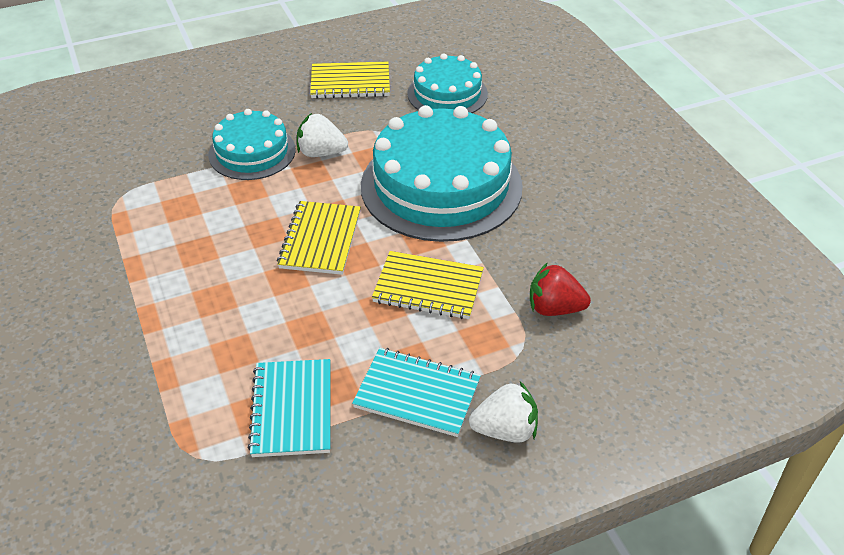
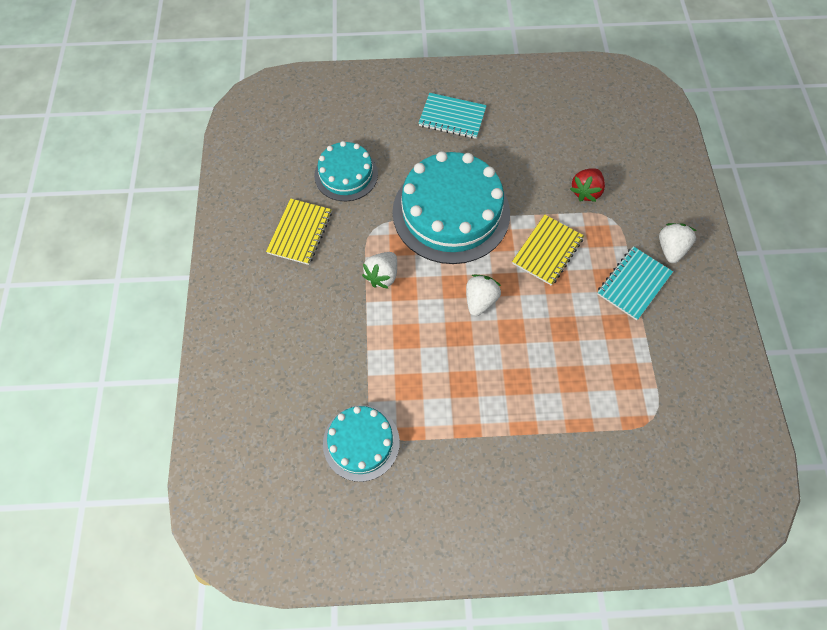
camera: 70 degrees left, 20 degrees up
(252, 152) = (361, 322): turquoise cake -> turquoise cake (361, 442)
(292, 409) = (629, 354): turquoise notebook -> turquoise notebook (452, 117)
(320, 239) = (480, 300): yellow notebook -> white strawberry

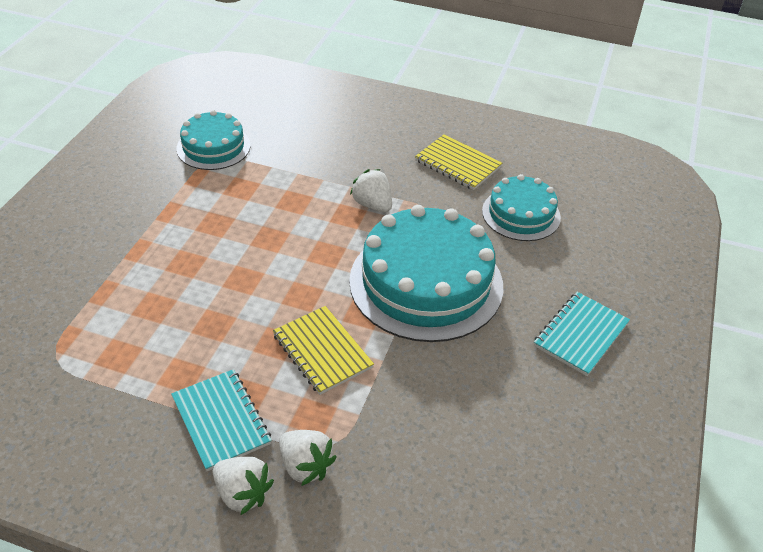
camera: 110 degrees right, 20 degrees down
(480, 300) = (296, 267): white strawberry -> white strawberry (305, 466)
(586, 191) = (390, 434): red strawberry -> none

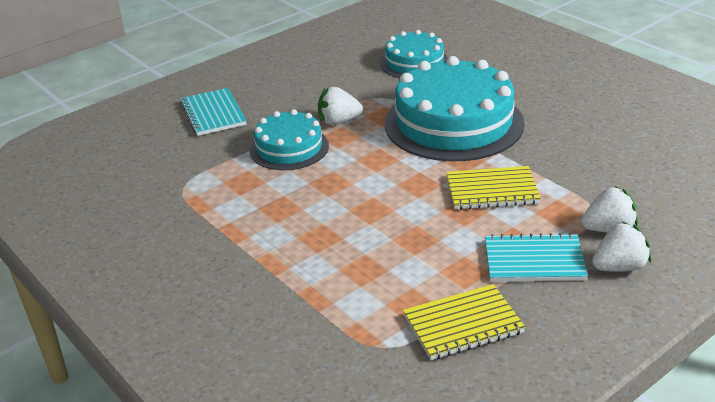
camera: 55 degrees left, 10 degrees down
(213, 147) = (163, 183): turquoise cake -> turquoise cake (289, 148)
(457, 164) = (328, 70): yellow notebook -> yellow notebook (463, 324)
(581, 335) = (557, 79): turquoise notebook -> turquoise notebook (213, 114)

